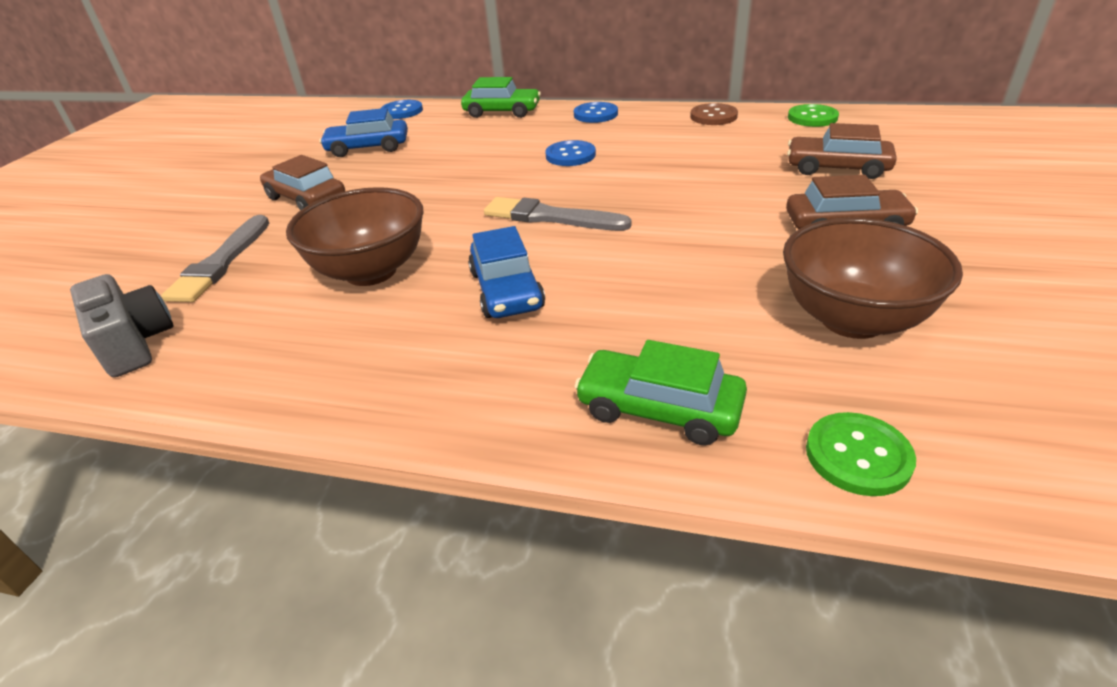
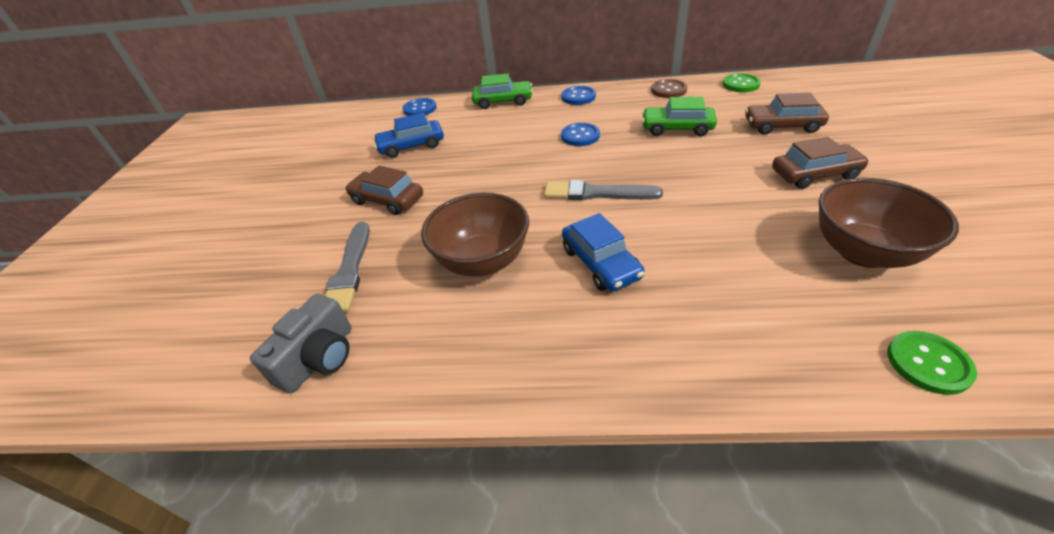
camera: 10 degrees left, 5 degrees up
(134, 343) = (319, 358): grey camera -> grey camera turned 75 degrees clockwise
(659, 408) = (772, 348): green car -> green car (677, 128)

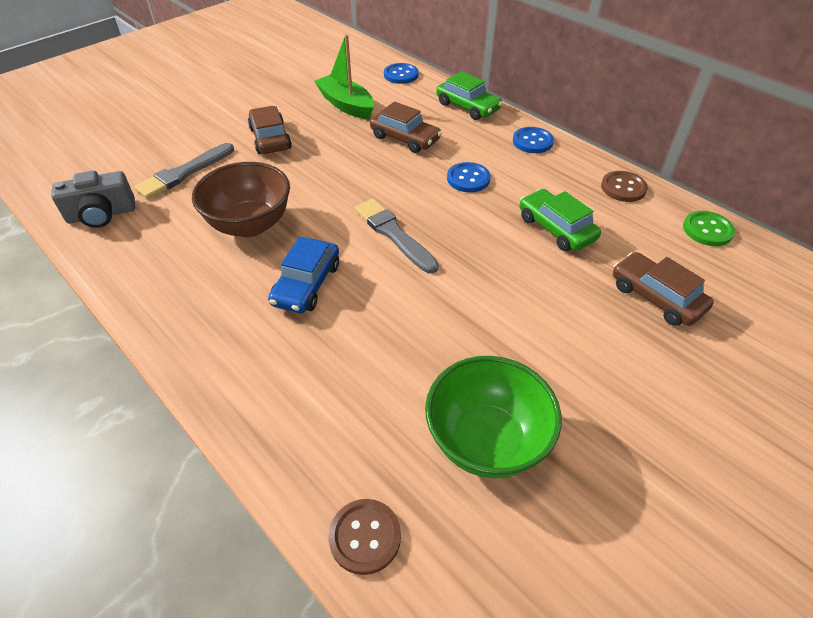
camera: 40 degrees right, 5 degrees up
(411, 146) = (346, 105): blue car -> green boat
(814, 174) = (587, 358): brown car -> brown car (405, 138)
(863, 252) = (486, 441): brown bowl -> green bowl
(928, 363) = (365, 537): green button -> brown button

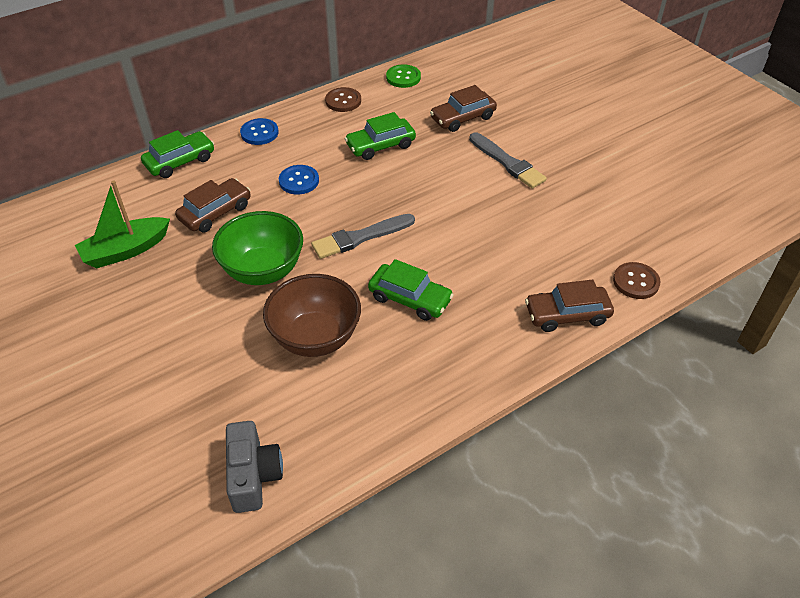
camera: 80 degrees left, 0 degrees up
(184, 173) = (200, 399): grey brush -> grey brush (507, 162)
(270, 138) = (164, 319): brown car -> brown car (567, 315)
(306, 284) = (410, 298): blue car -> green car
(401, 75) = (85, 200): blue button -> none
(486, 441) = (571, 218): green bowl -> green bowl (263, 271)

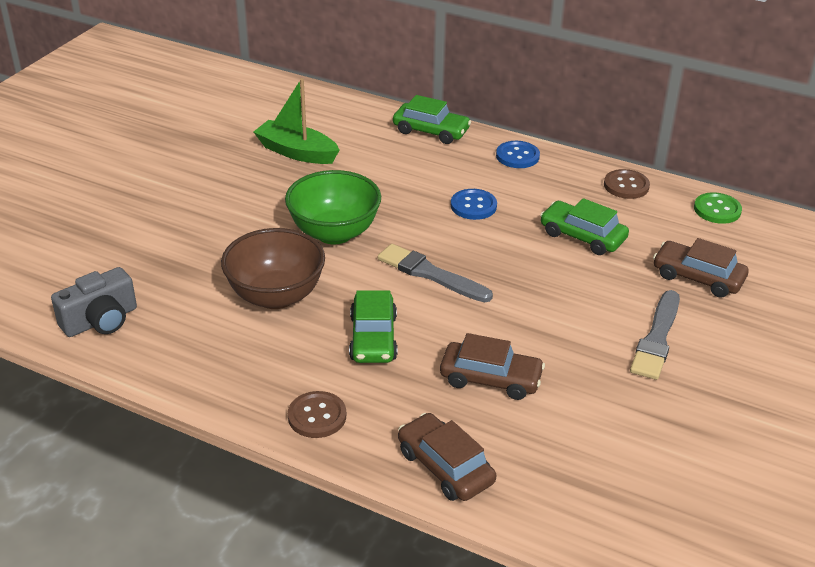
camera: 60 degrees right, 10 degrees down
(215, 212) = (384, 177): brown car -> brown car (490, 379)
(636, 282) = (551, 515): brown button -> brown button (317, 416)

